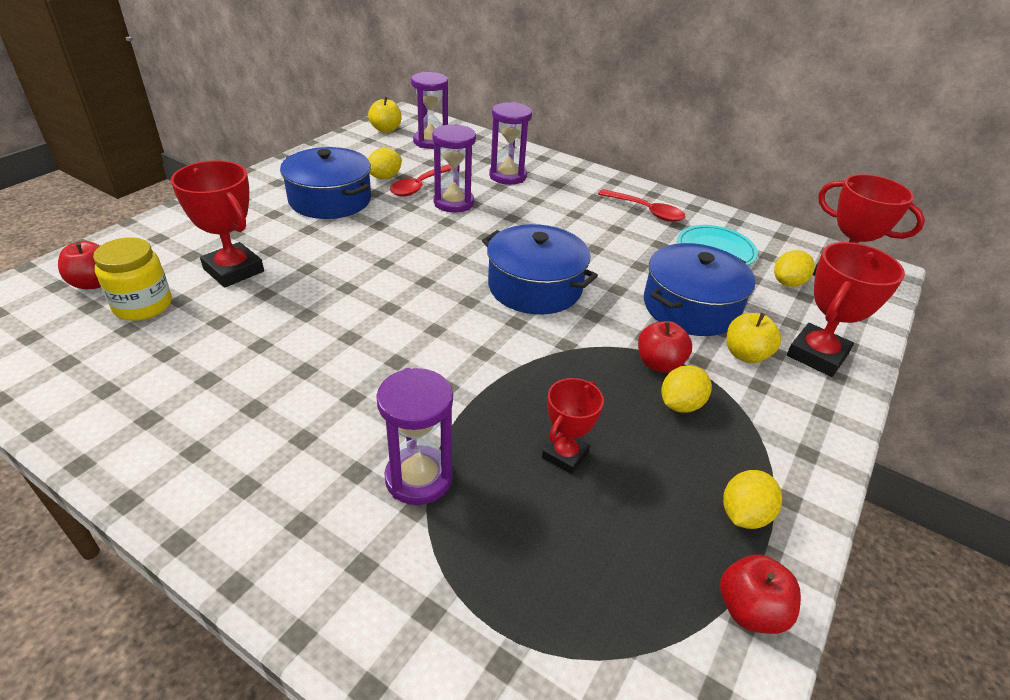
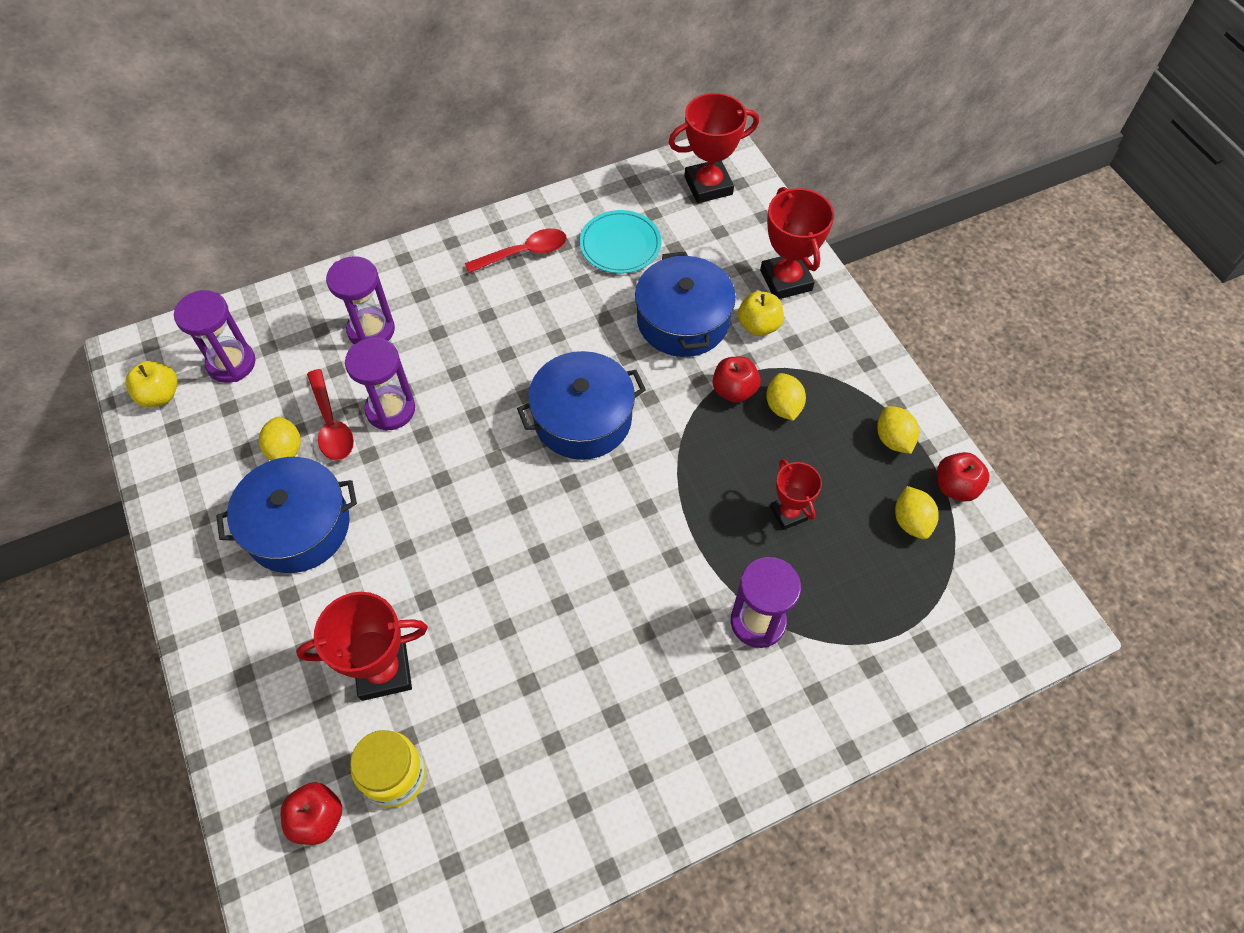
camera: 55 degrees left, 20 degrees up
(788, 283) = (696, 229): yellow lemon -> yellow lemon (911, 521)

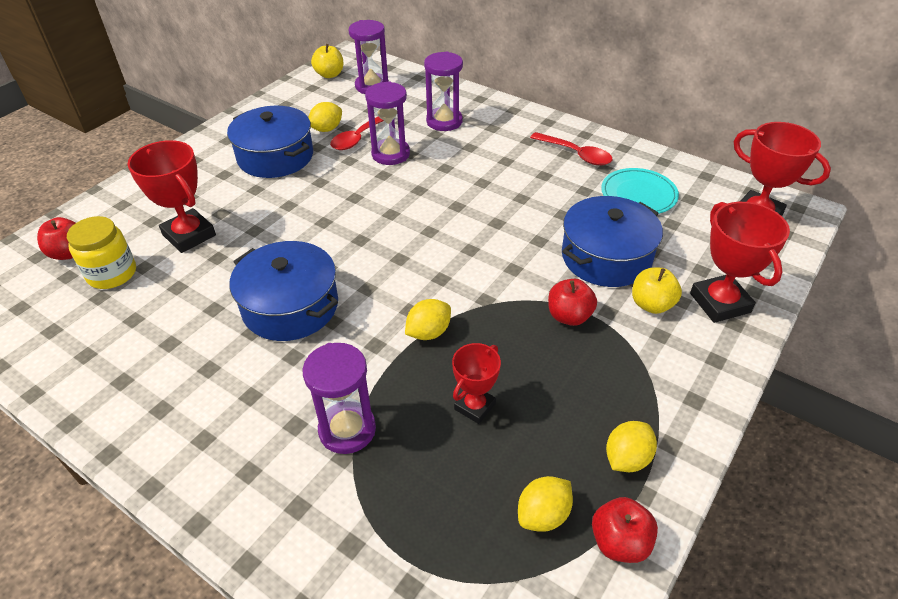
camera: 60 degrees right, 15 degrees down
(583, 418) = (461, 241): blue pot -> blue pot (290, 306)
(783, 406) = (584, 356): yellow lemon -> yellow lemon (428, 332)
(786, 280) = (720, 303): red trophy -> red trophy turned 60 degrees counterclockwise

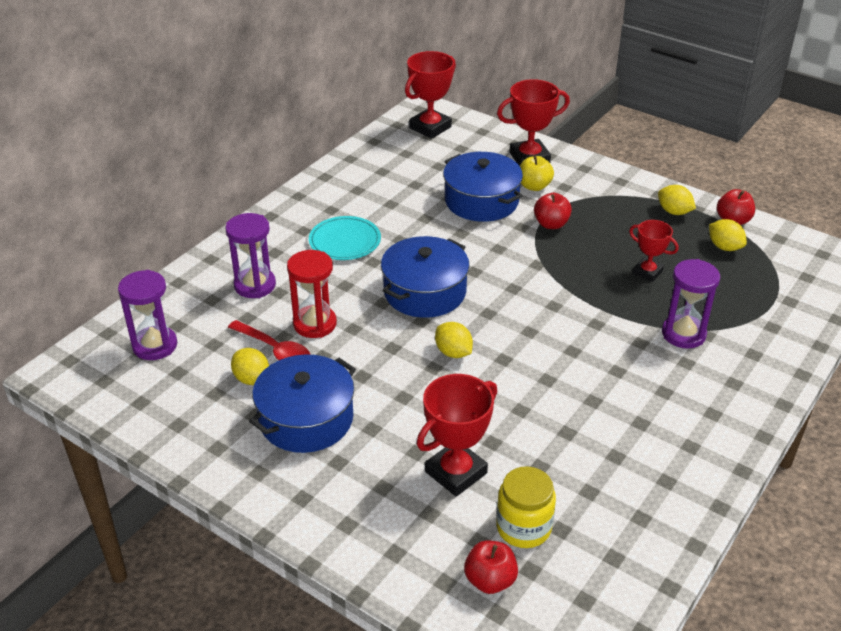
camera: 90 degrees left, 5 degrees down
(290, 306) = (558, 378): blue pot -> blue pot (425, 292)
(329, 74) = (109, 387): yellow apple -> none
(390, 154) = (315, 324): purple hourglass -> red hourglass
(428, 332) = (578, 294): yellow lemon -> yellow lemon (453, 352)
(576, 154) = (333, 203): red spoon -> none
(638, 194) = (399, 176): turquoise plate -> turquoise plate (345, 241)

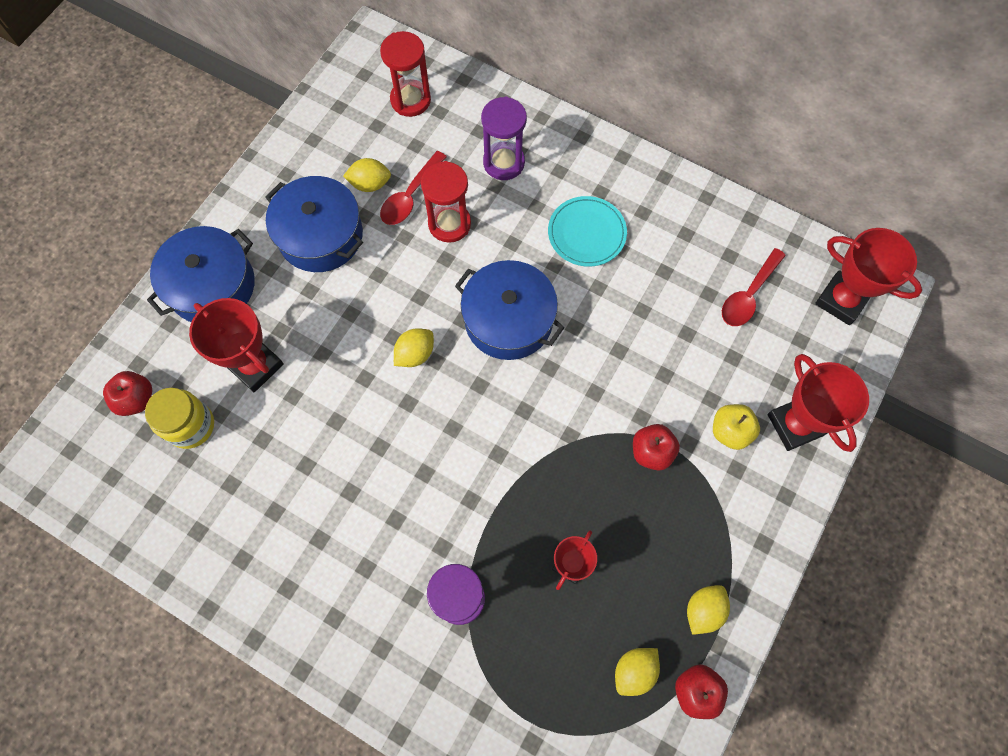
camera: 85 degrees right, 30 degrees up
(155, 345) = (410, 100): purple hourglass -> red hourglass
(252, 379) = (370, 184): yellow lemon -> yellow lemon turned 45 degrees clockwise
(419, 166) = (748, 295): none -> red spoon
(481, 201) = (687, 370): blue pot -> blue pot (212, 286)

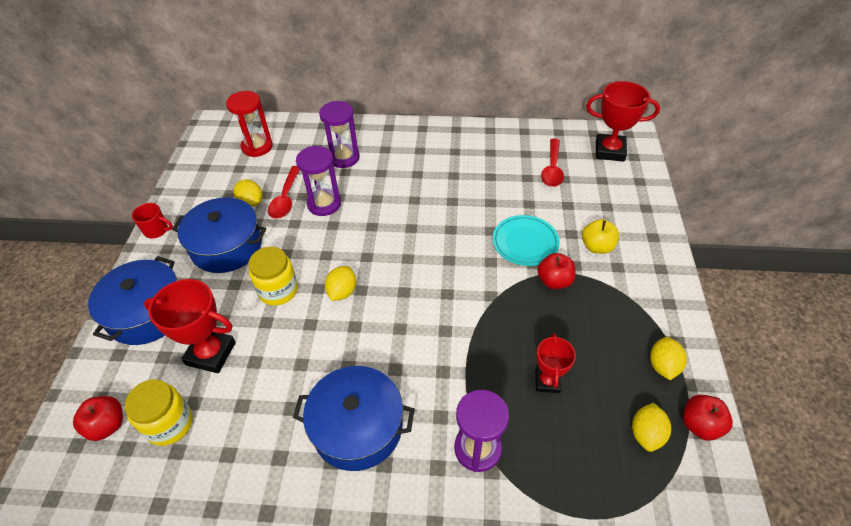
camera: 25 degrees left, 20 degrees down
(256, 179) = (157, 230): none -> red mug
(350, 320) = (278, 290): none -> yellow jar
(370, 184) = (251, 202): yellow lemon -> yellow lemon turned 75 degrees clockwise
(449, 224) = (324, 204): red hourglass -> purple hourglass
(508, 320) = (401, 243): blue pot -> blue pot (357, 427)
(586, 233) = (425, 175): turquoise plate -> turquoise plate (525, 242)
(795, 425) = (634, 226): red trophy -> none

